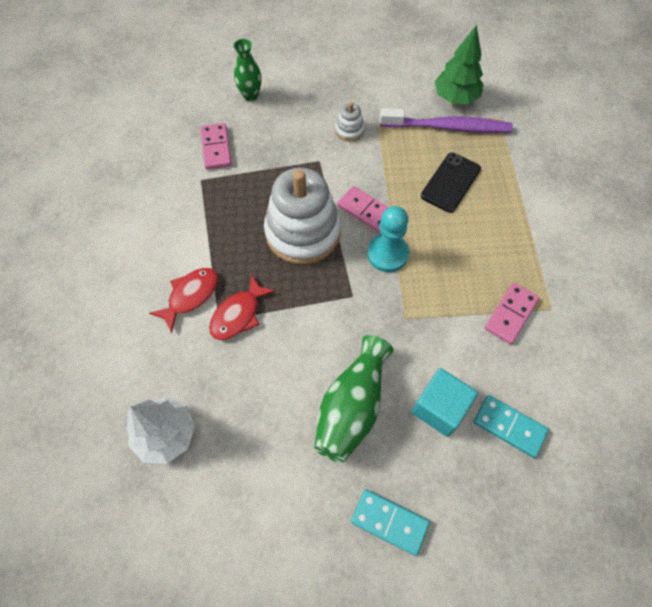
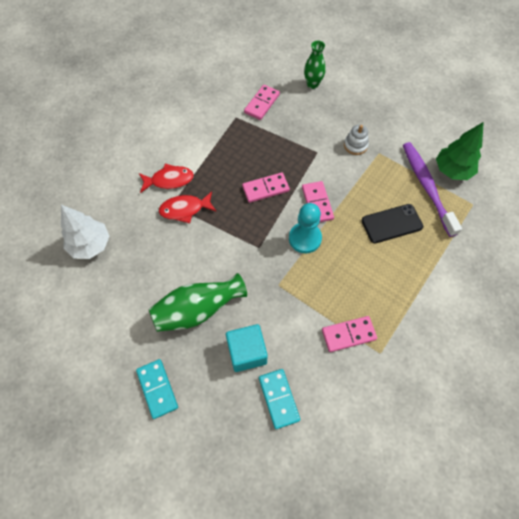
camera: 40 degrees right, 0 degrees up
(303, 232) = (265, 189): white stacking toy -> pink domino
(448, 127) = (426, 187): purple toothbrush -> purple toothbrush turned 150 degrees counterclockwise

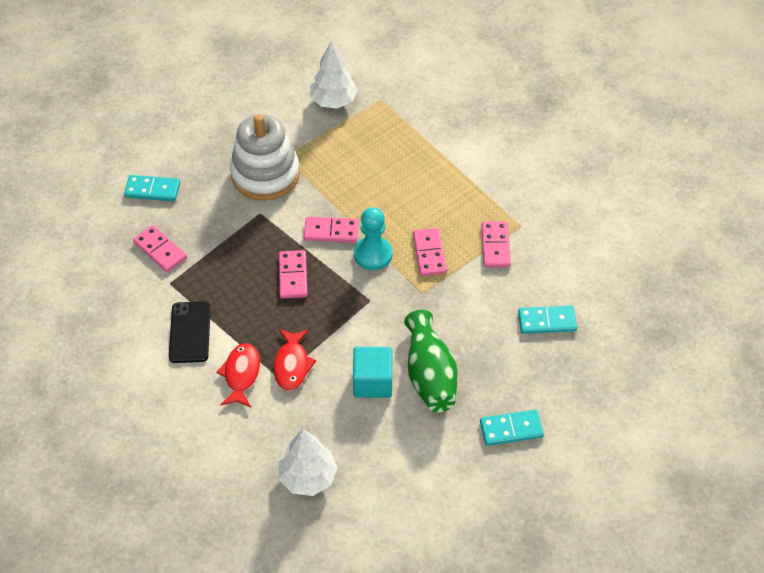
camera: 75 degrees left, 10 degrees down
(247, 352) = (491, 338): turquoise cube -> turquoise cube (372, 382)
(312, 84) = (152, 190): green vase -> turquoise domino
(321, 281) = (429, 253): none -> pink domino
(355, 145) = (265, 174): white stacking toy -> white stacking toy, size x2.32
(391, 223) = (380, 173): black phone -> black phone (190, 332)
(426, 187) = (346, 129): purple toothbrush -> none
(452, 171) = (333, 101): green tree -> white tree

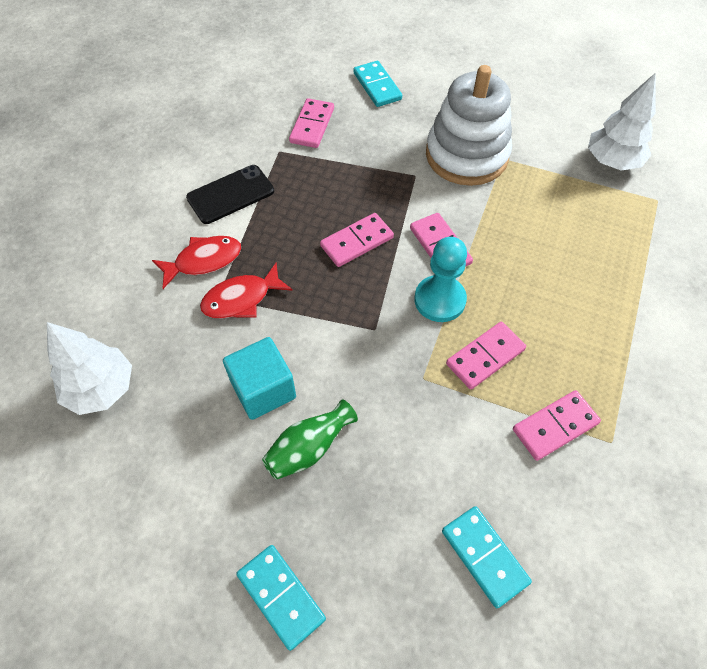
camera: 60 degrees right, 5 degrees up
(429, 375) = (309, 447): green vase -> green vase, size x0.64

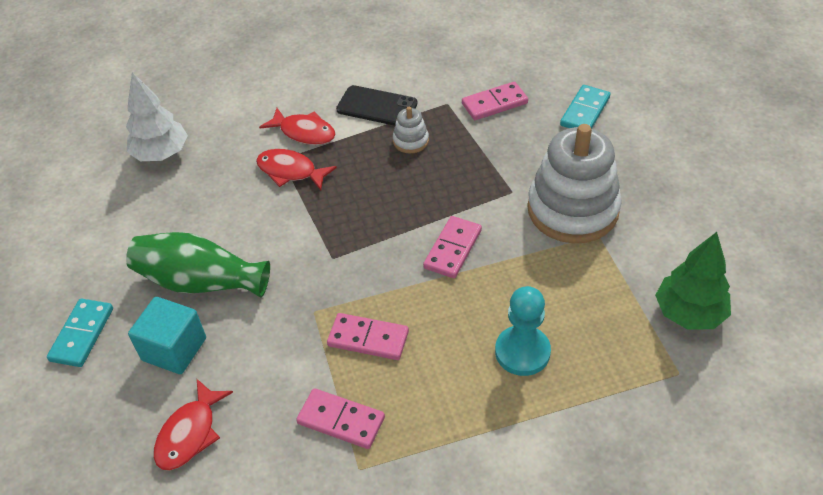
camera: 55 degrees right, 10 degrees down
(263, 389) = (226, 230): turquoise cube -> turquoise cube (174, 349)
(296, 198) = (410, 141): none -> white stacking toy
(309, 447) = (201, 282): green vase -> green vase, size x1.55
(356, 242) = (404, 199): pink domino -> none
(439, 300) = (397, 280): turquoise pawn -> turquoise pawn (522, 352)
(484, 556) = (190, 433): turquoise domino -> red fish
(612, 162) = (689, 313): white tree -> green tree

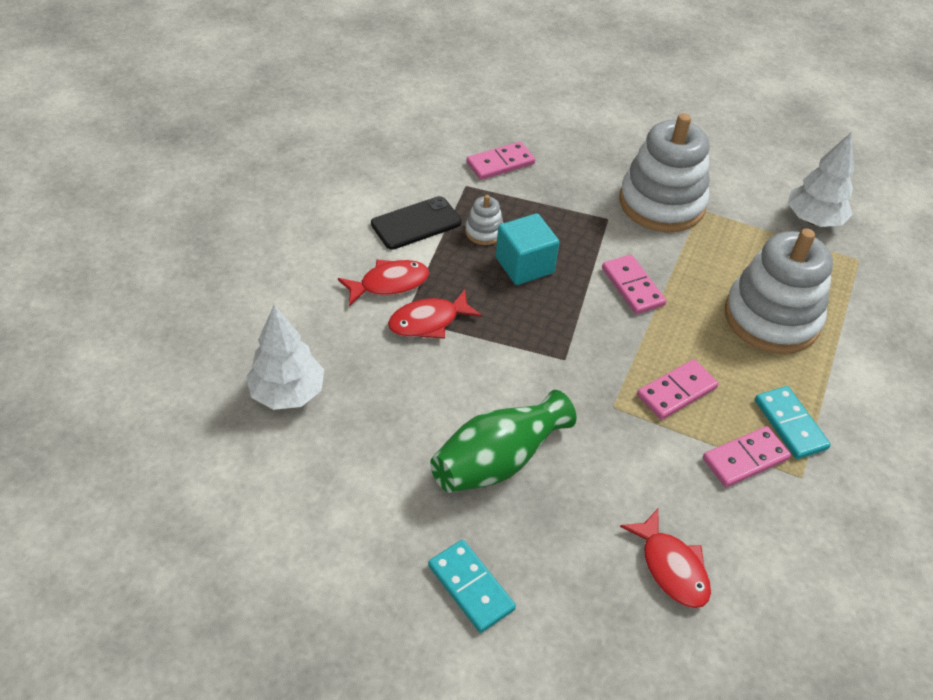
camera: 55 degrees left, 0 degrees up
(174, 349) = (562, 525): turquoise cube -> turquoise cube (524, 265)
(494, 103) = (500, 163): pink domino -> pink domino turned 45 degrees clockwise
(522, 352) = (771, 318): turquoise pawn -> white stacking toy
(585, 111) = (568, 130): turquoise domino -> turquoise domino (790, 424)
(689, 313) = (813, 220): green tree -> white tree

